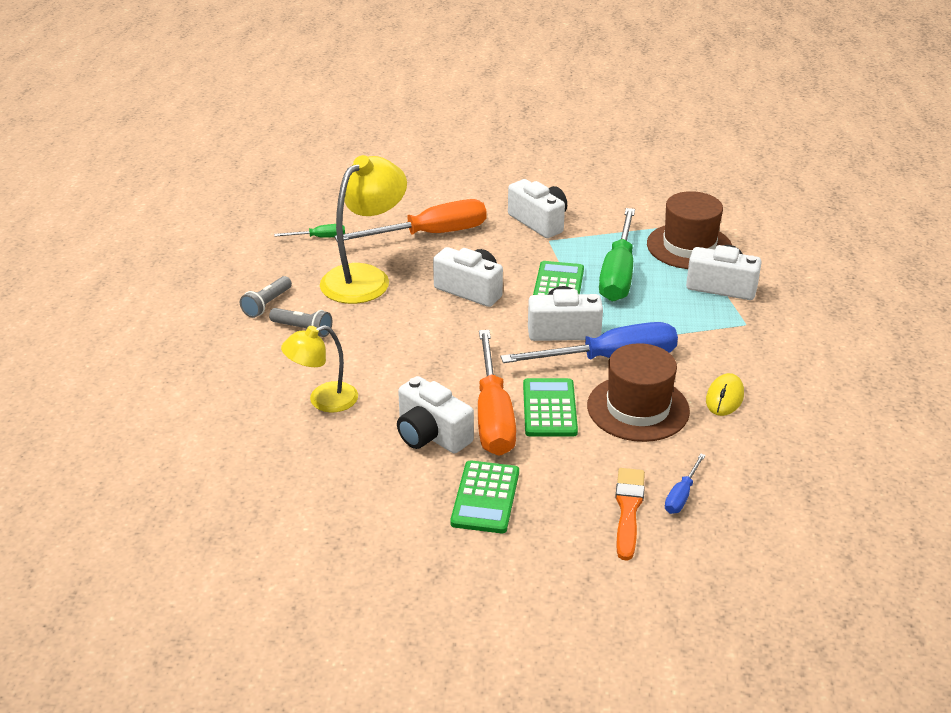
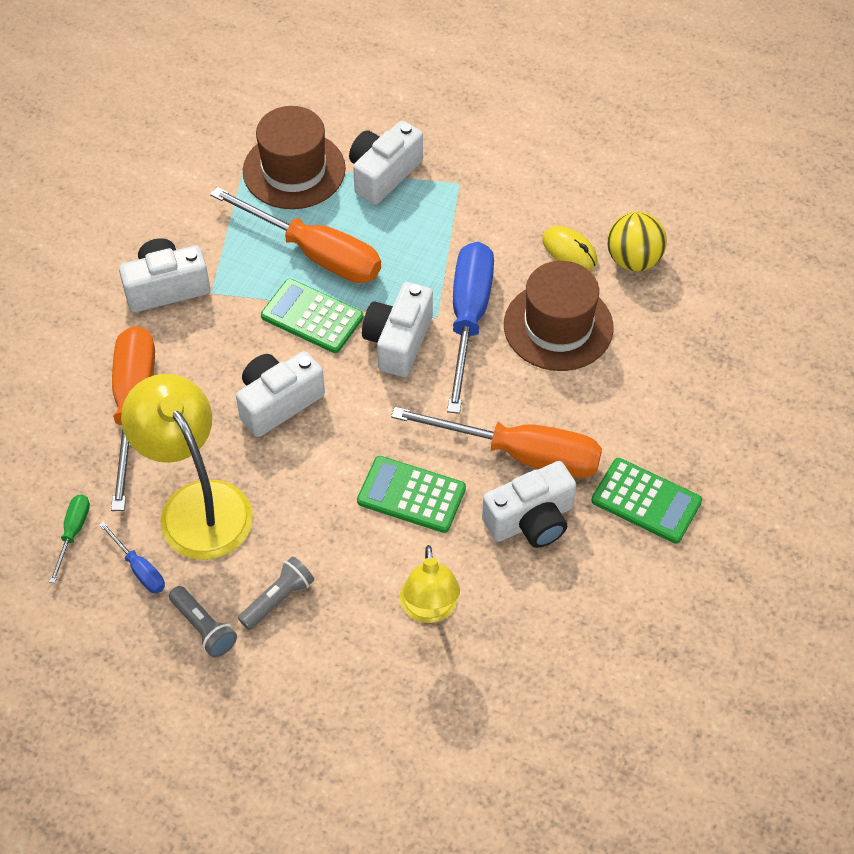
camera: 70 degrees left, 20 degrees up
(549, 408) = (529, 401): green calculator -> green calculator (411, 495)
(618, 274) = (315, 253): green screwdriver -> orange screwdriver
(628, 510) = (702, 390): orange brush -> none
(681, 495) = (696, 342): blue screwdriver -> blue screwdriver (139, 569)
(745, 437) = (633, 260): none -> yellow ball

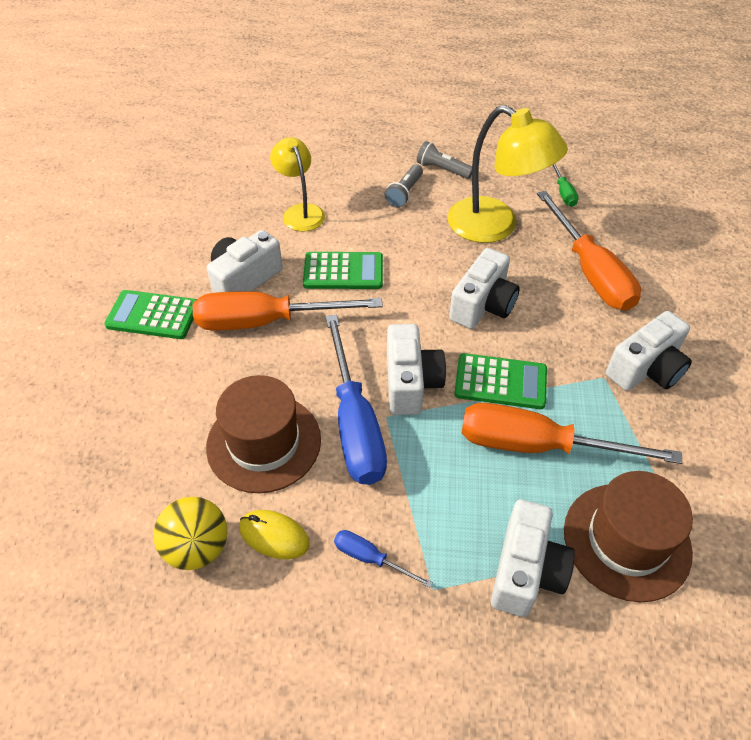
camera: 160 degrees right, 5 degrees down
(139, 569) = (505, 186): blue screwdriver -> blue screwdriver (370, 558)

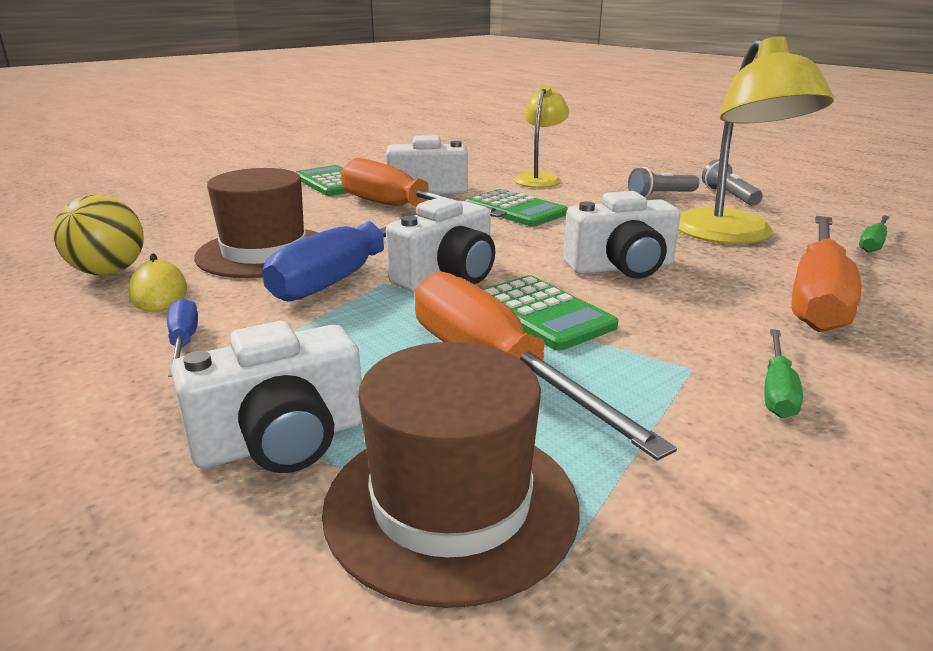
camera: 45 degrees right, 25 degrees down
(646, 369) = (777, 390): white camera -> green screwdriver

